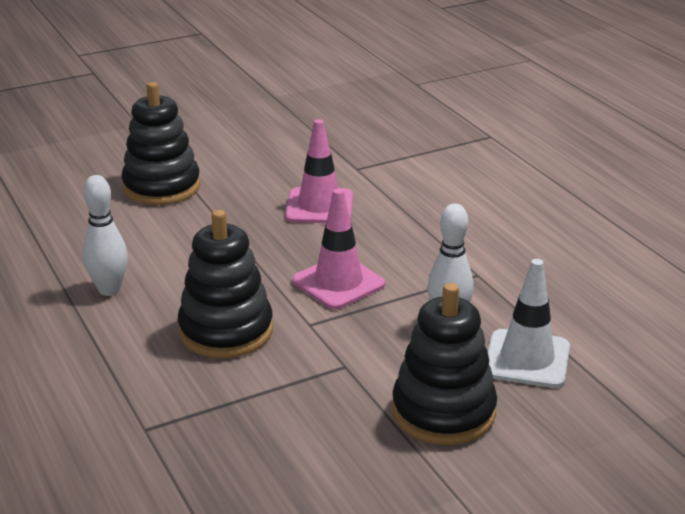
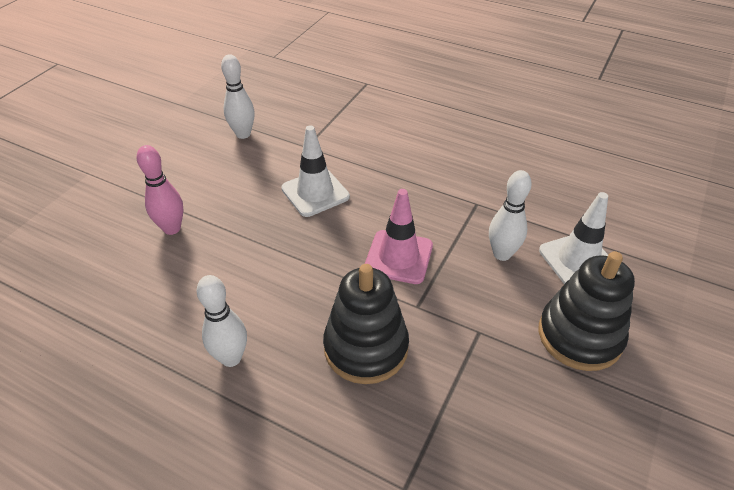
camera: 35 degrees left, 15 degrees up
(161, 187) = (172, 228): black stacking toy -> pink bowling pin
(306, 139) = (243, 134): none -> white bowling pin
(319, 206) = (315, 193): pink traffic cone -> white traffic cone

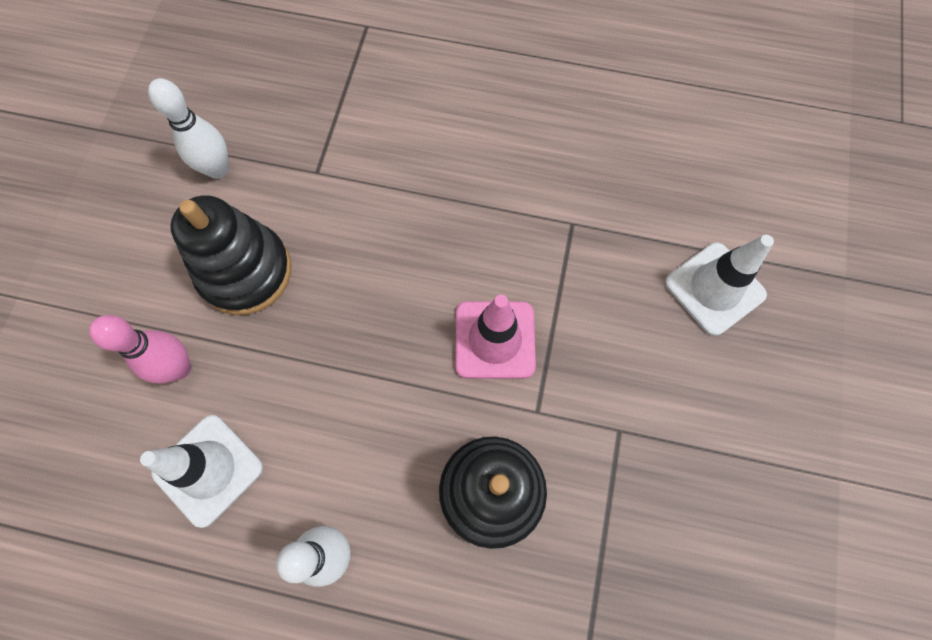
camera: 15 degrees left, 25 degrees up
(315, 193) = (355, 256): white traffic cone -> white traffic cone (208, 470)
(502, 254) = (621, 302): white bowling pin -> none
(579, 336) = (736, 405): black stacking toy -> black stacking toy (245, 272)

